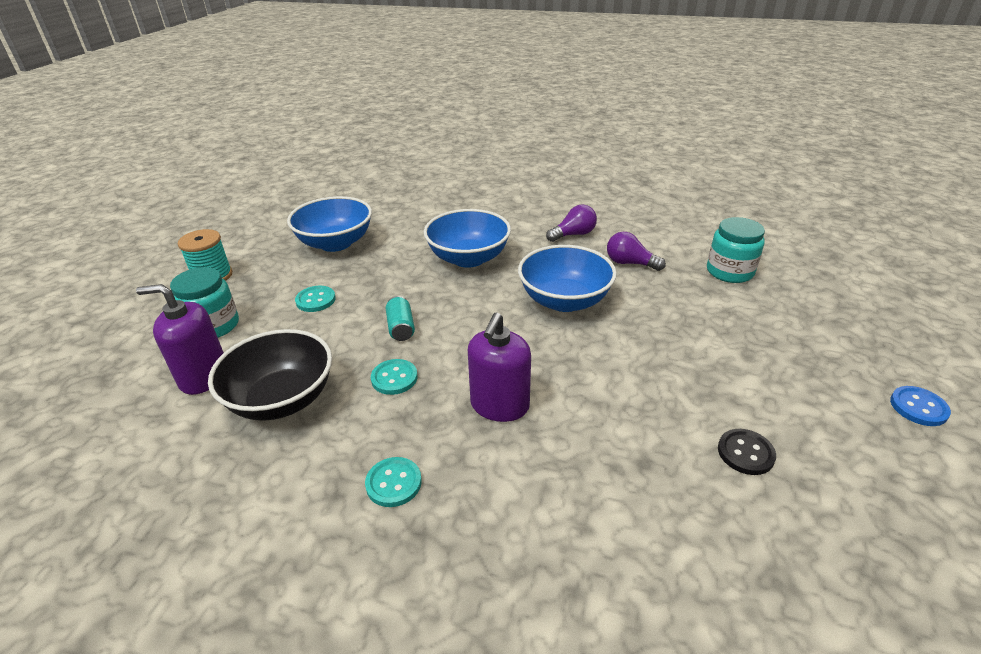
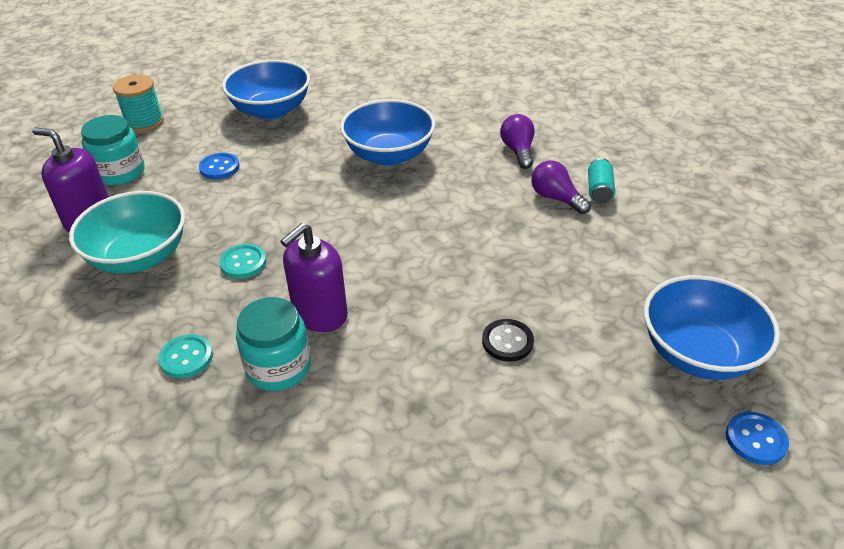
camera: 20 degrees right, 5 degrees up
(282, 399) = (139, 257): black bowl -> turquoise bowl
(315, 300) = (219, 167): turquoise button -> blue button
(401, 328) = (279, 214): turquoise can -> turquoise can (599, 190)
(564, 300) = (455, 224): blue bowl -> blue bowl (698, 353)
(573, 234) = (518, 151): purple light bulb -> purple light bulb turned 90 degrees counterclockwise
(729, 272) = (664, 234): turquoise jar -> turquoise jar (278, 367)
(745, 453) = (523, 428): black button -> black button (507, 341)

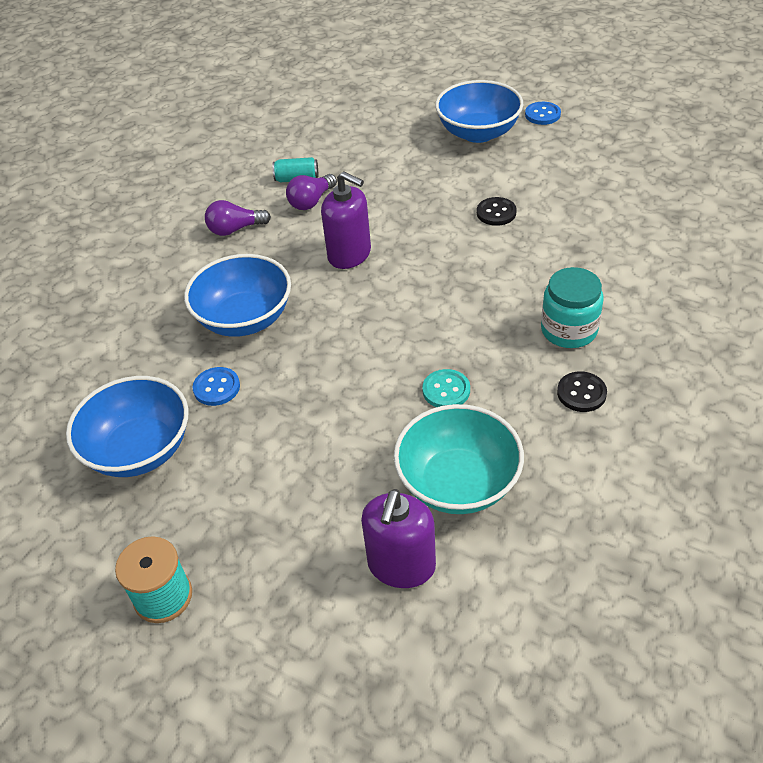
camera: 95 degrees left, 5 degrees up
(120, 172) = (297, 573): turquoise jar -> none
(186, 357) = (581, 393): turquoise button -> black button
(219, 167) = (278, 464): blue button -> blue button (216, 388)
(320, 314) = (500, 319): purple soap dispenser -> purple soap dispenser (349, 254)

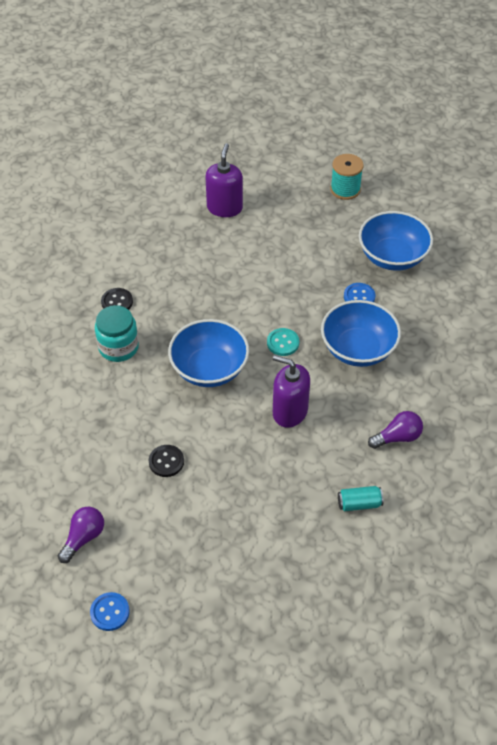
camera: 170 degrees right, 5 degrees up
(311, 201) = (337, 473): purple light bulb -> purple light bulb (83, 537)
(446, 390) = (205, 300): turquoise button -> turquoise button (283, 343)
(458, 483) = (196, 247): turquoise bowl -> none
(478, 133) = (181, 579): blue bowl -> blue bowl (209, 369)

